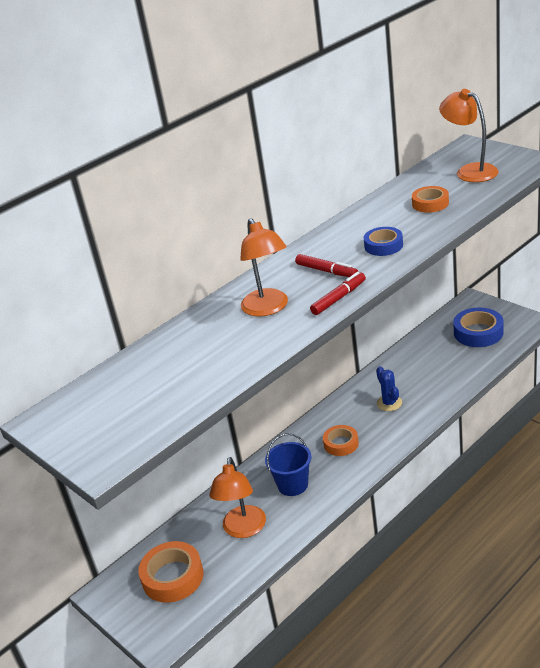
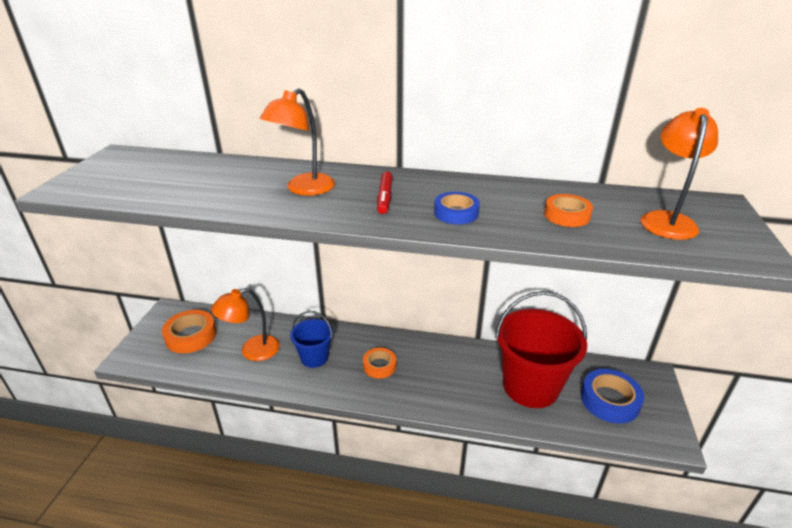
camera: 50 degrees right, 0 degrees up
(339, 298) = (341, 217): red marker -> none
(389, 403) = (452, 376): blue cactus -> none
(434, 365) = (530, 386): none -> red bucket

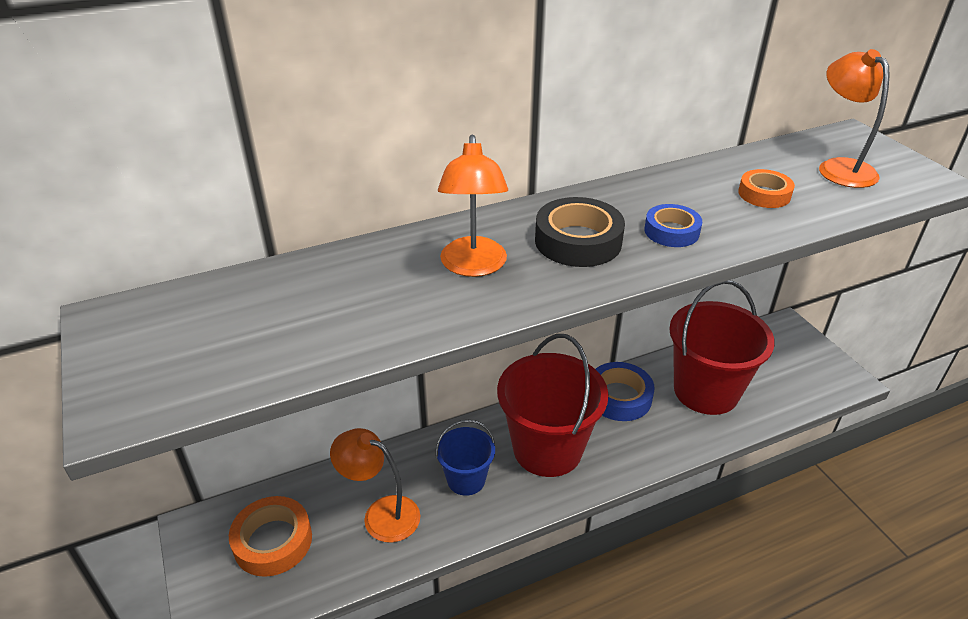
camera: 35 degrees left, 5 degrees up
(252, 351) = (381, 514): orange lamp -> orange lamp turned 90 degrees clockwise
(379, 366) = (547, 449): orange tape -> red bucket
(385, 197) = (578, 241): red marker -> black tape
(609, 400) = (778, 369): blue tape -> blue tape (619, 397)

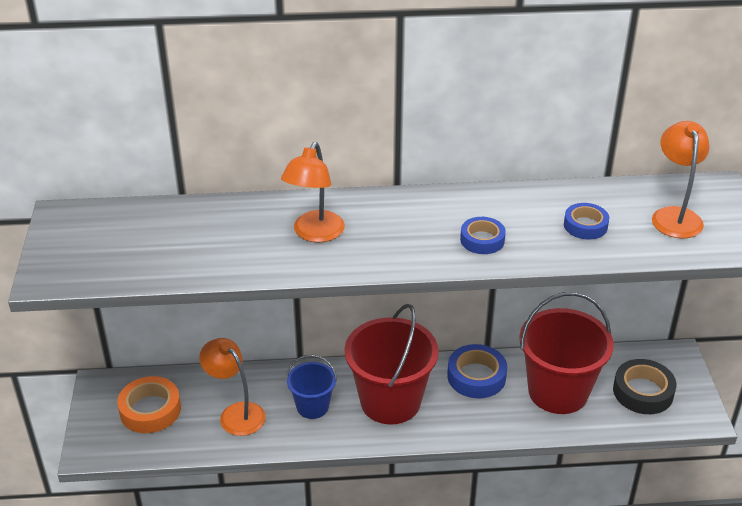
camera: 20 degrees right, 0 degrees up
(578, 241) = (404, 231): black tape -> black tape (643, 392)
(764, 194) = (585, 225): orange tape -> blue tape

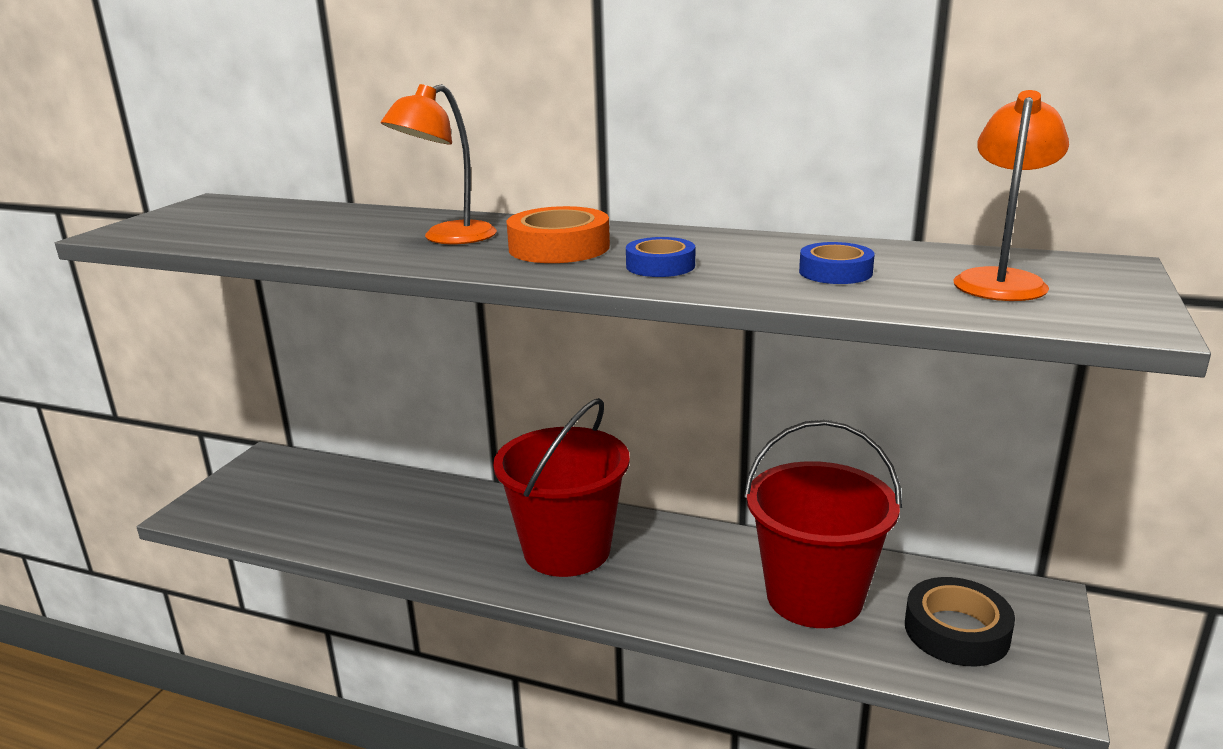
camera: 25 degrees right, 15 degrees down
(150, 410) = (288, 491): orange tape -> orange tape (559, 247)
(236, 413) = (373, 516): orange lamp -> none
(312, 406) = (466, 531): blue bucket -> none
(476, 376) = (704, 551): blue tape -> none

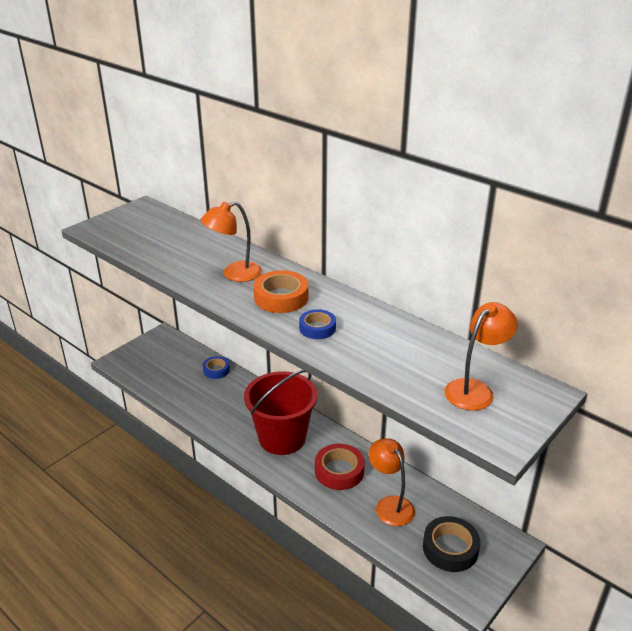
camera: 20 degrees right, 10 degrees up
(696, 572) = (339, 471): none -> red tape
(814, 597) = (390, 505): red bucket -> orange lamp
(835, 272) = (398, 358): blue tape -> blue tape (216, 370)

